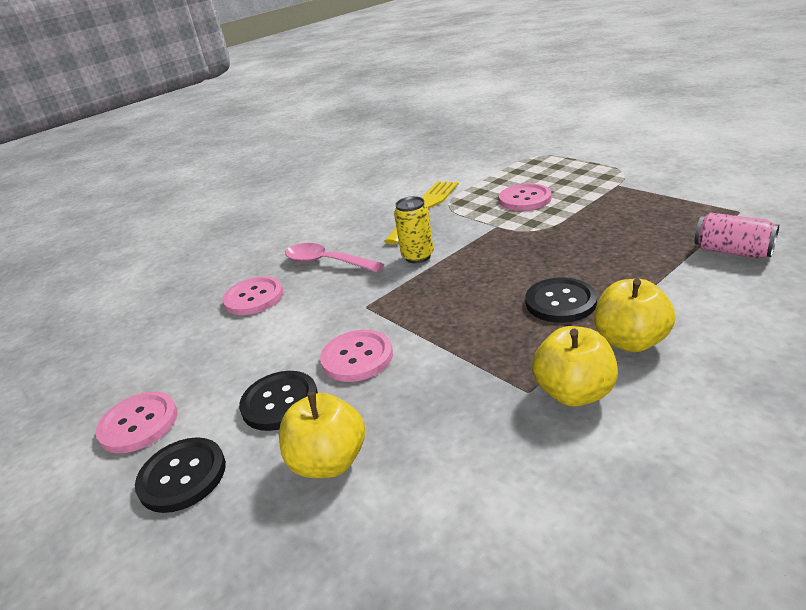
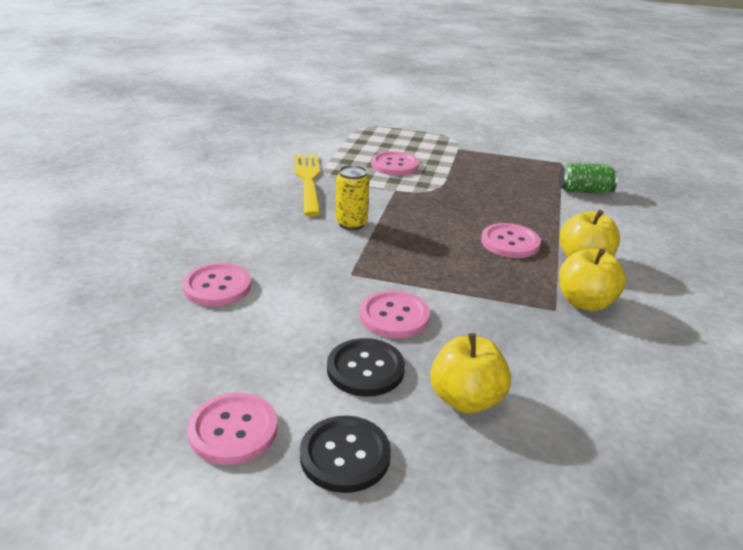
camera: 40 degrees left, 0 degrees up
(326, 262) = (261, 241): pink spoon -> none
(560, 302) = (510, 242): black button -> pink button
(732, 251) = (584, 191): pink can -> green can

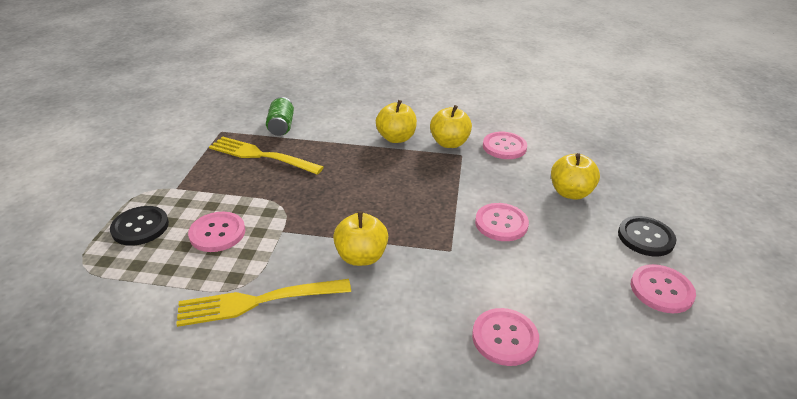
camera: 95 degrees left, 5 degrees up
(351, 224) = (361, 256): yellow can -> yellow apple
(365, 369) = (567, 234): black button -> black button (140, 227)
(510, 242) = (377, 167): pink button -> pink button (504, 147)
(519, 181) = (261, 156): none -> yellow fork

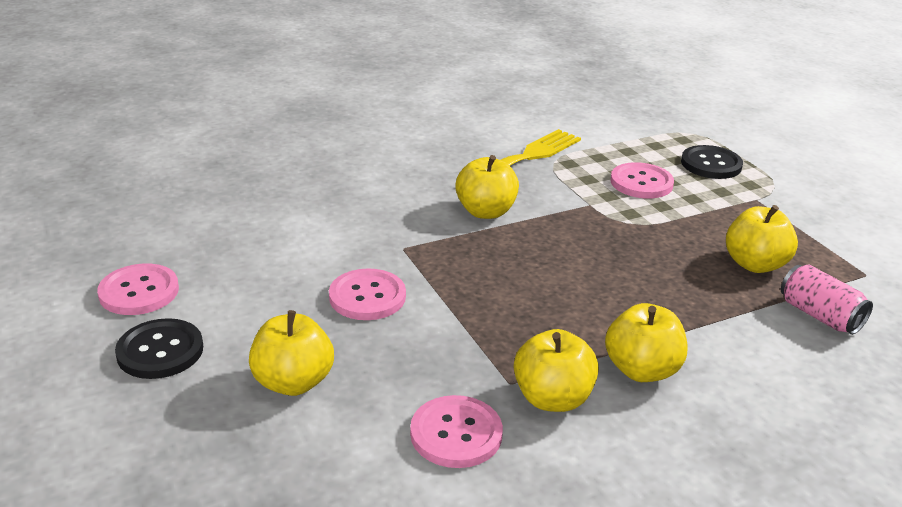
camera: 145 degrees right, 5 degrees down
(261, 156) = (755, 264): yellow fork -> yellow apple
(281, 126) = (819, 316): green can -> pink can
(504, 338) = (297, 202): pink button -> none

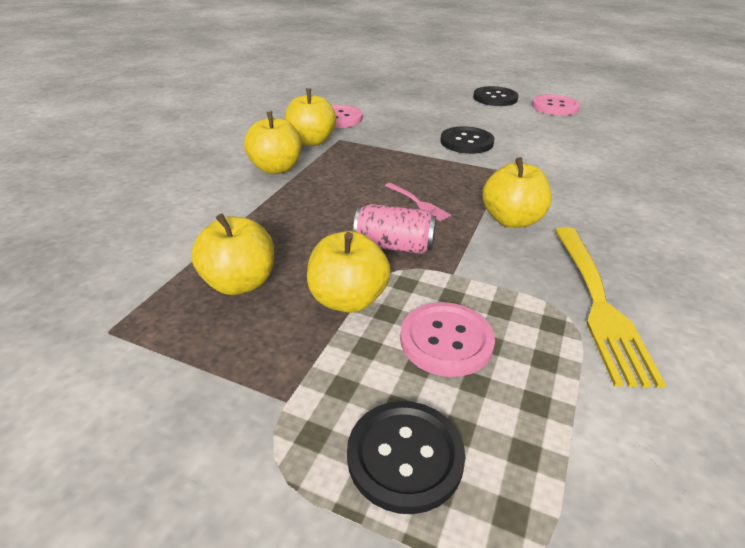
camera: 140 degrees right, 5 degrees up
(293, 382) = (428, 108): yellow apple -> yellow apple (348, 299)
(367, 297) = (466, 142): pink button -> black button
(538, 258) = (418, 203): none -> pink fork
(819, 316) = (159, 255): pink can -> pink can (394, 246)

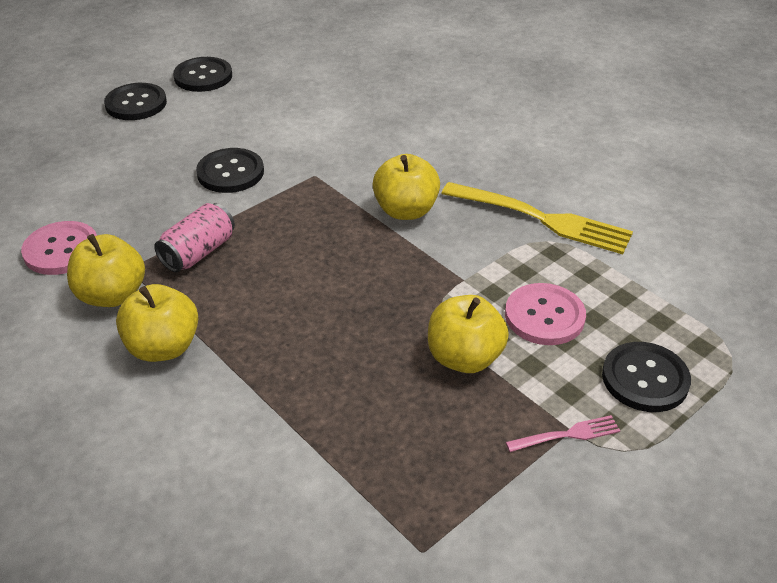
camera: 65 degrees left, 5 degrees up
(240, 283) = (396, 430): yellow apple -> none
(394, 246) = (399, 300): pink can -> pink can (198, 252)
(418, 203) = (333, 257): pink fork -> pink fork (567, 435)
(555, 107) = (203, 76): pink button -> black button

